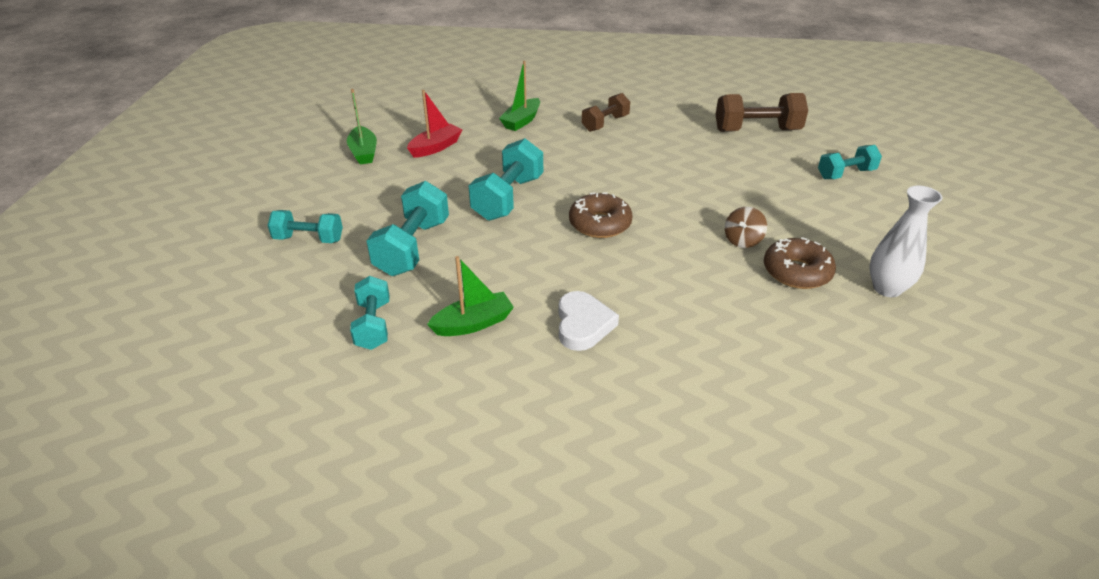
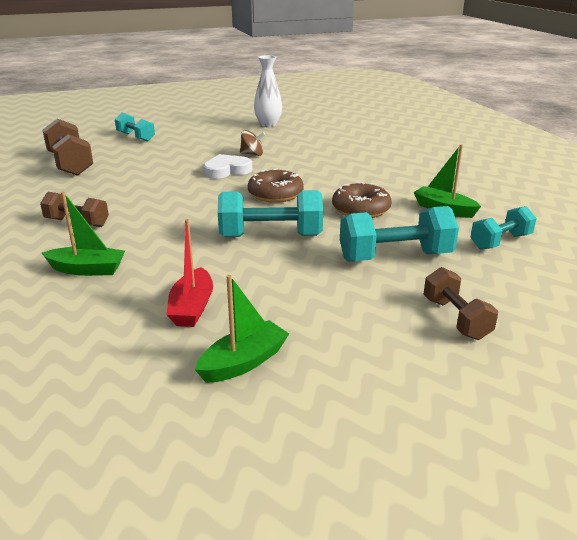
camera: 115 degrees left, 10 degrees down
(309, 239) = (456, 318): turquoise dumbbell -> brown dumbbell
(435, 147) = (192, 308): red boat -> red boat turned 105 degrees counterclockwise
(583, 325) = (396, 180): white heart -> white heart (227, 170)
(796, 272) = (274, 141): brown donut -> brown donut (361, 209)

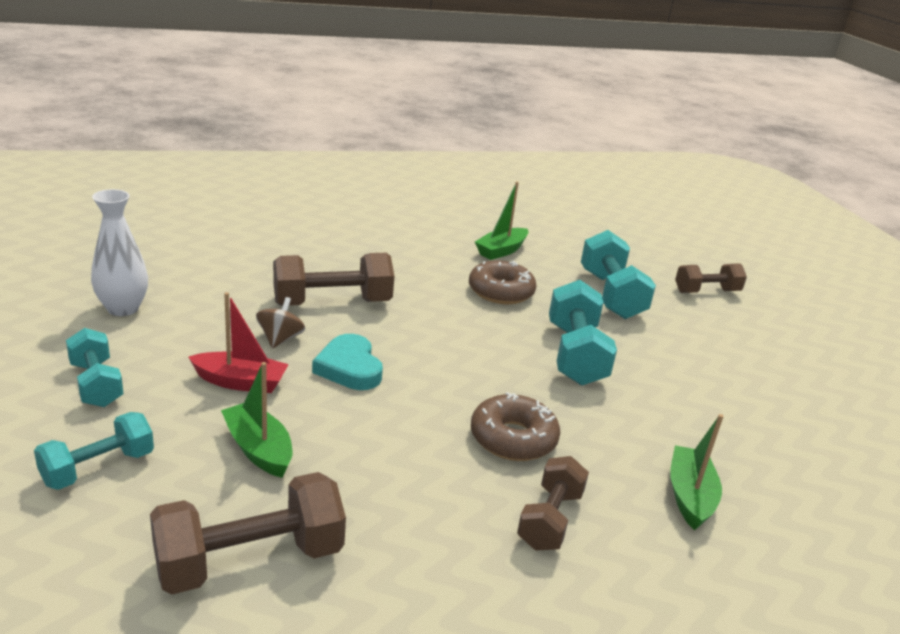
camera: 90 degrees left, 0 degrees up
(192, 308) = (742, 415): red boat -> red boat (240, 382)
(227, 170) = (349, 368): white heart -> turquoise heart
(243, 362) = (812, 392): green boat -> green boat (258, 449)
(275, 194) = (451, 338): brown donut -> brown donut (513, 438)
(303, 162) = (332, 303): none -> brown dumbbell
(500, 242) = (571, 244): turquoise dumbbell -> turquoise dumbbell (96, 384)

